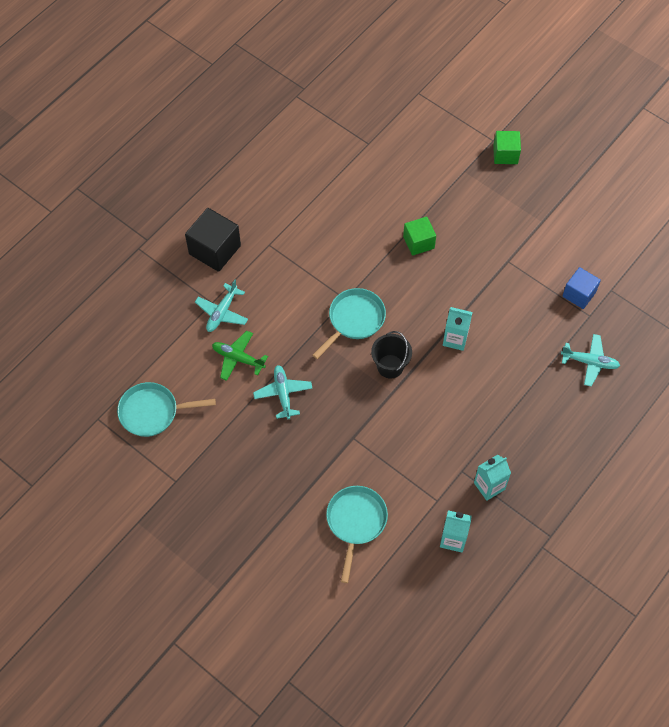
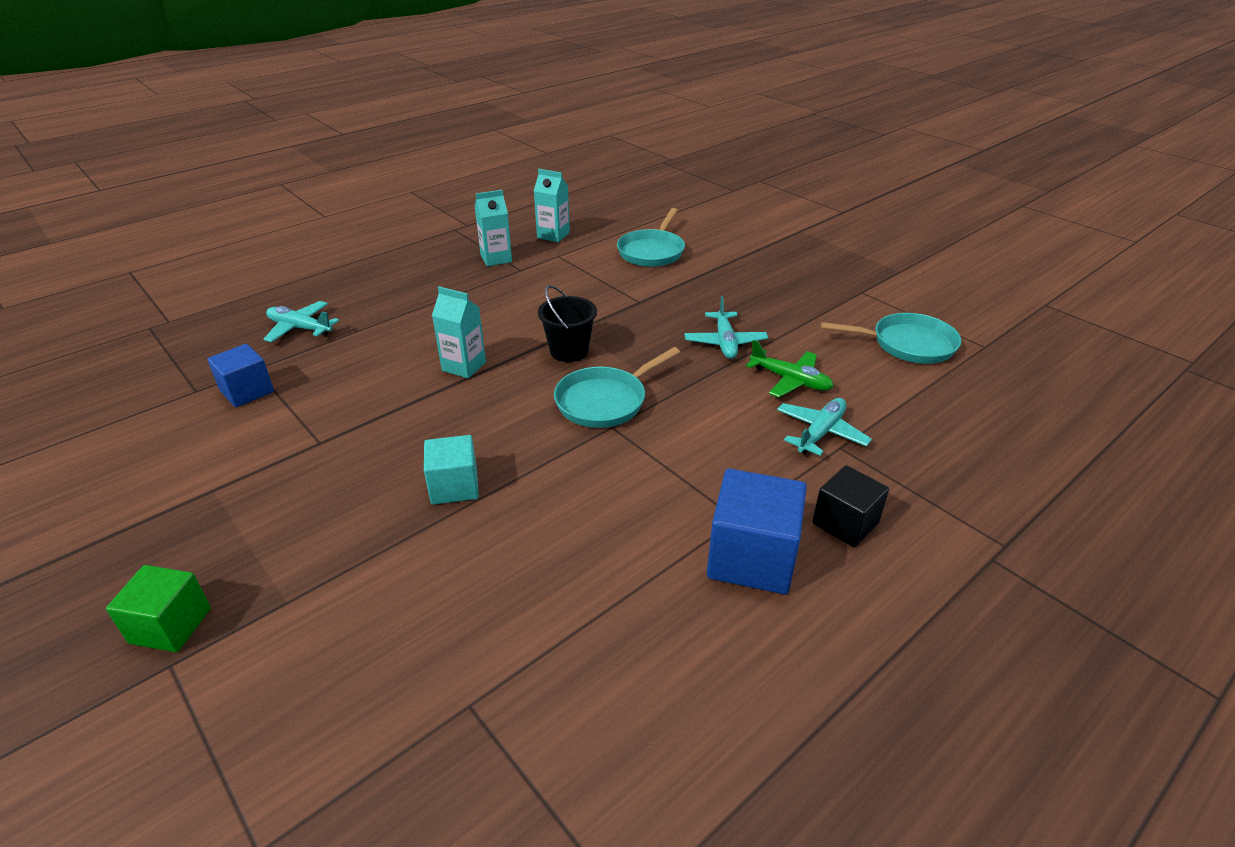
camera: 170 degrees left, 25 degrees down
(215, 250) = (845, 523): black cube -> black cube, size x0.65
(261, 223) = (751, 558): none -> blue cube
(418, 242) = (454, 486): green cube -> turquoise cube

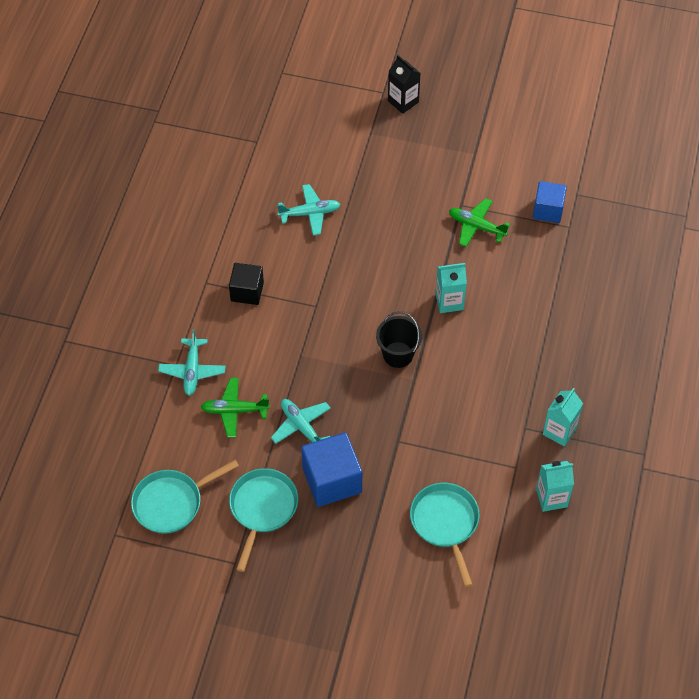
camera: 145 degrees right, 20 degrees up
(171, 625) = (403, 101): green cube -> black carton
(300, 328) = (593, 271): turquoise plane -> turquoise plane (310, 213)
(338, 413) = (476, 226): none -> green plane
(454, 486) = (361, 221): turquoise cube -> none
(605, 401) = (336, 324): turquoise pan -> turquoise pan (262, 509)
(751, 558) = (186, 264): blue cube -> blue cube (332, 480)
(845, 523) = (150, 310): black cube -> black cube (247, 291)

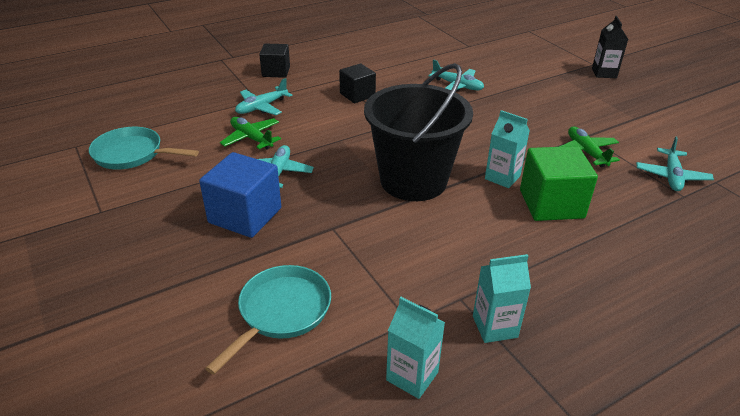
camera: 45 degrees right, 20 degrees down
(139, 317) = (276, 72): none -> black cube
(262, 509) = (173, 196): turquoise pan -> none
(398, 355) = (413, 181): black bucket -> black bucket, size x2.02
(501, 303) = (551, 204): none -> green cube
(548, 210) = (671, 176): blue cube -> turquoise plane

